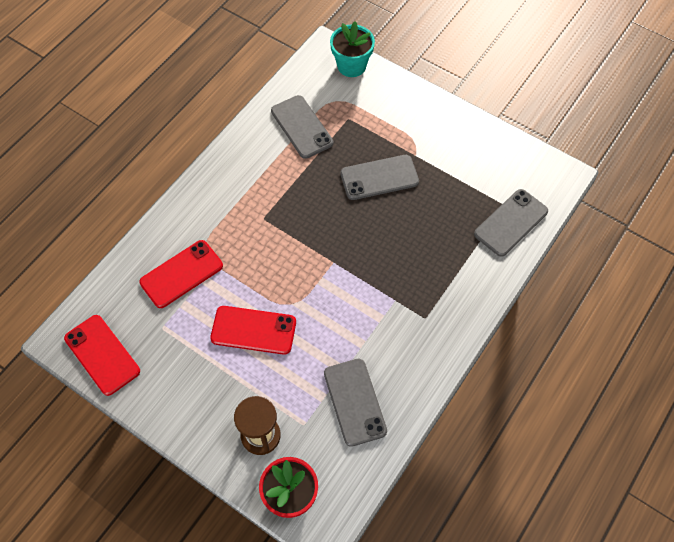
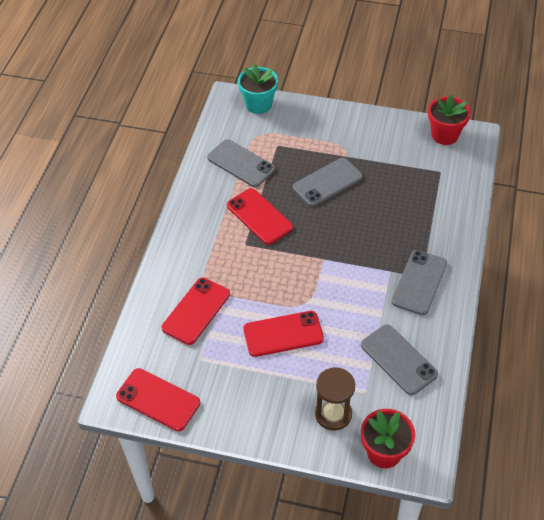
camera: 20 degrees left, 10 degrees down
(292, 192) = (259, 216): none -> red phone
(511, 223) = (452, 183): grey phone -> grey phone (419, 282)
(530, 164) = (444, 135): none -> red flower pot

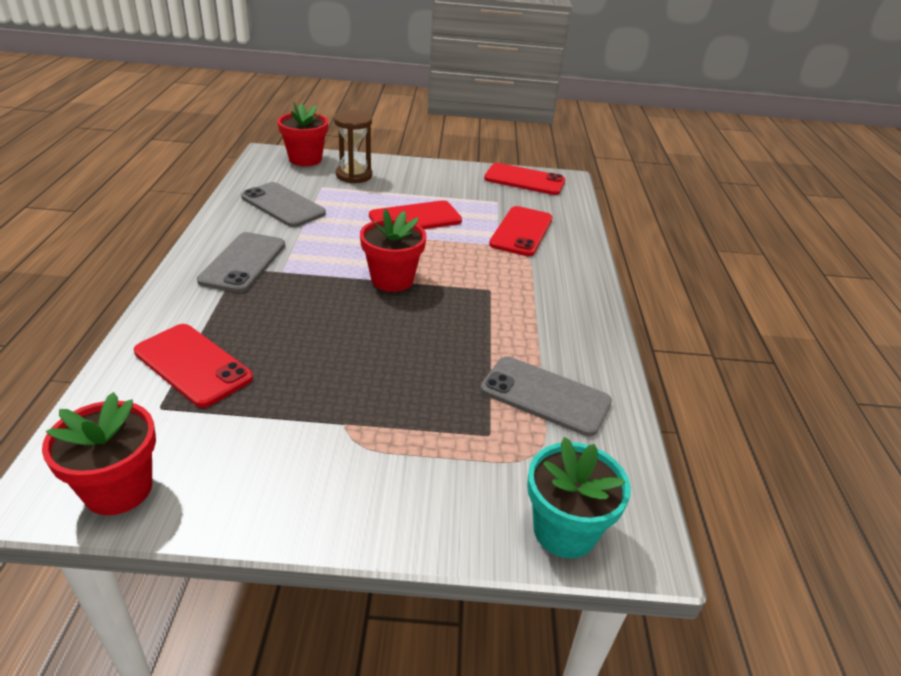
camera: 165 degrees right, 15 degrees down
(259, 216) = (482, 321): red phone -> red phone (192, 365)
(312, 258) = (392, 279): none -> red flower pot
(327, 182) = (381, 375): grey phone -> none

